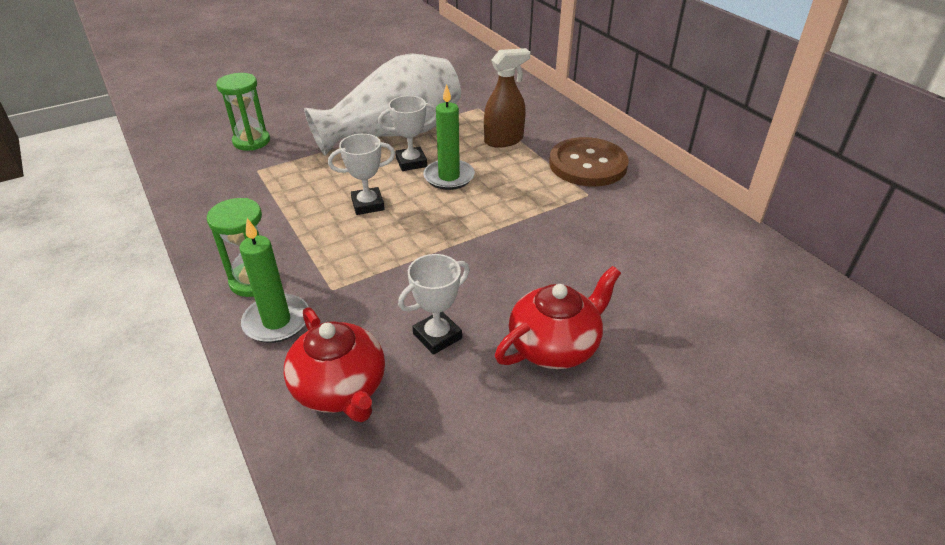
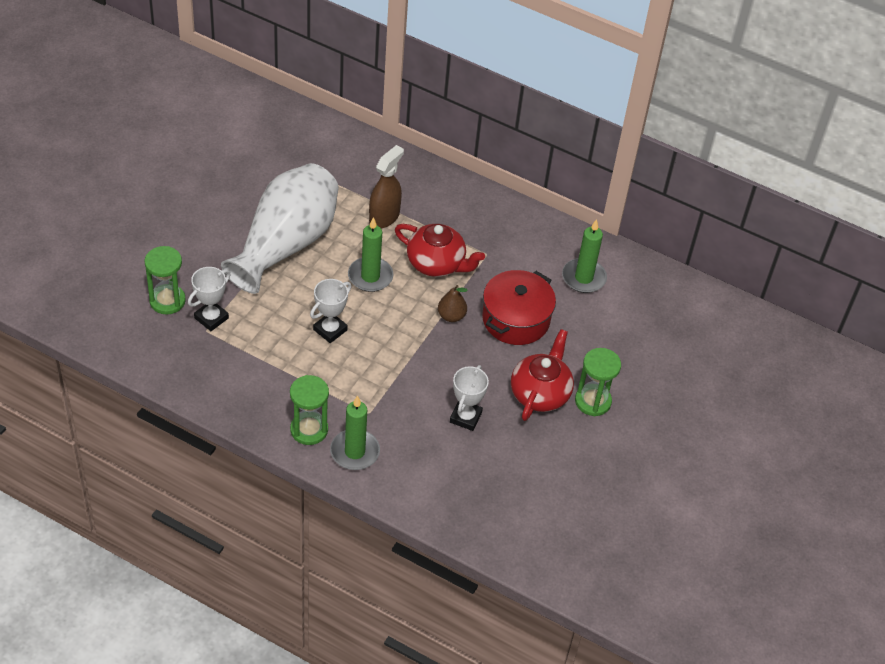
camera: 35 degrees left, 10 degrees up
(340, 388) = (435, 476): red teapot -> red teapot (436, 263)
(411, 162) = (328, 272): white trophy -> white trophy (211, 318)
(505, 233) = (451, 316): none -> brown pear
(579, 259) = (516, 319): none -> red pot
(588, 164) = (468, 220): brown button -> none
(623, 383) = (593, 401): none -> green hourglass
(692, 247) = (583, 278): none -> green candle

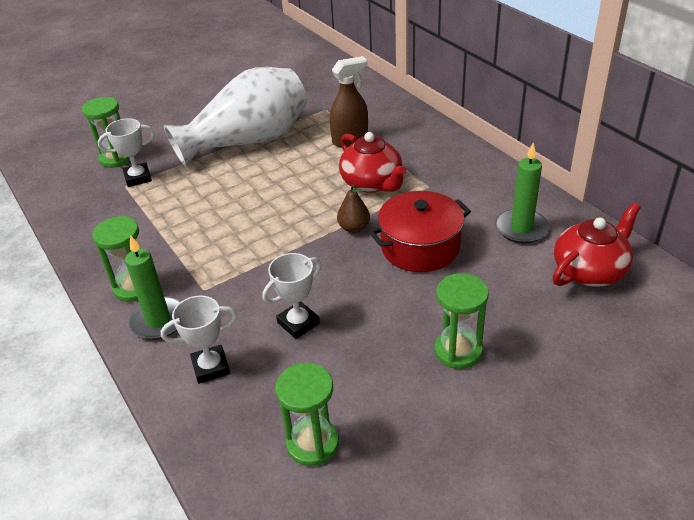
camera: 35 degrees right, 10 degrees down
(330, 330) = (229, 211): white trophy -> white trophy (211, 367)
(370, 276) = (301, 179): green candle -> none
(536, 502) = (312, 443): none -> green hourglass
(540, 393) = (399, 324): red teapot -> red teapot (590, 271)

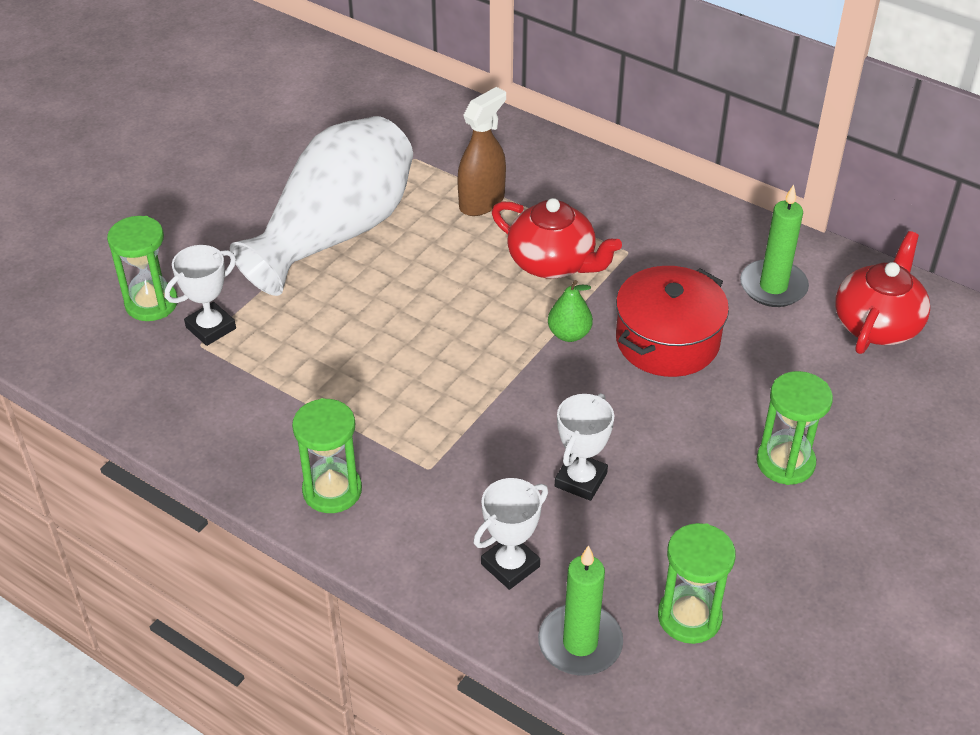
camera: 25 degrees left, 5 degrees up
(158, 321) = (399, 526): green candle -> green candle (580, 643)
(354, 228) = (569, 334): brown pear -> green pear

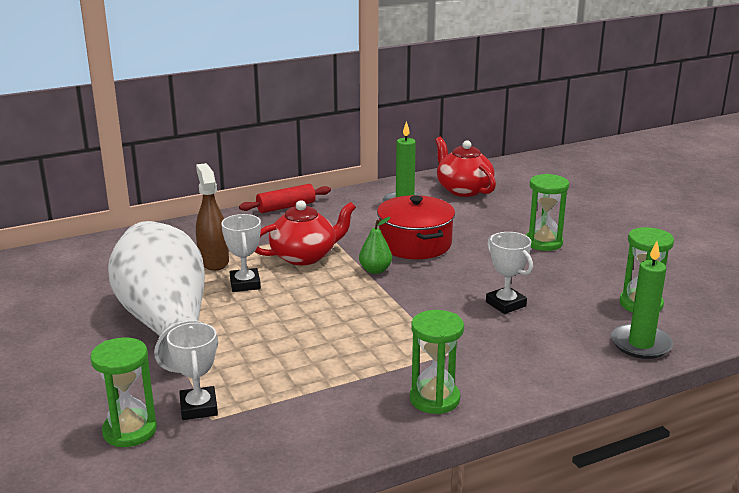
camera: 60 degrees left, 20 degrees down
(510, 565) = (560, 349): white trophy -> white trophy (245, 284)
(662, 191) = (286, 207): none -> red rolling pin

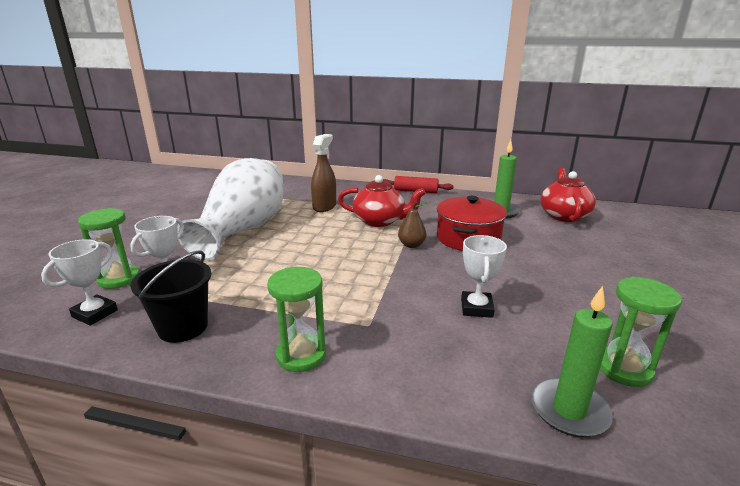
camera: 40 degrees right, 0 degrees up
(245, 284) = (319, 224): white trophy -> white trophy (95, 313)
(297, 432) = (183, 327): none -> black bucket
(375, 270) = (411, 245): green pear -> brown pear
(543, 242) = (585, 274): green hourglass -> none

